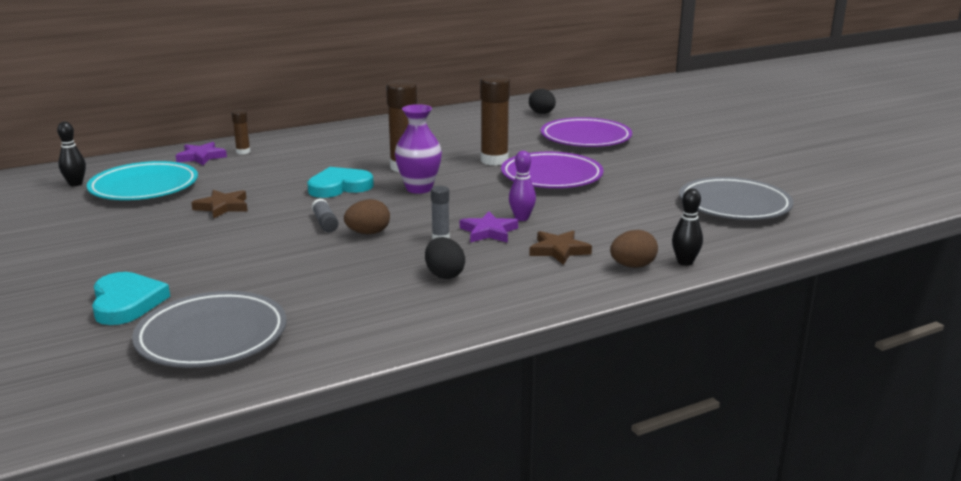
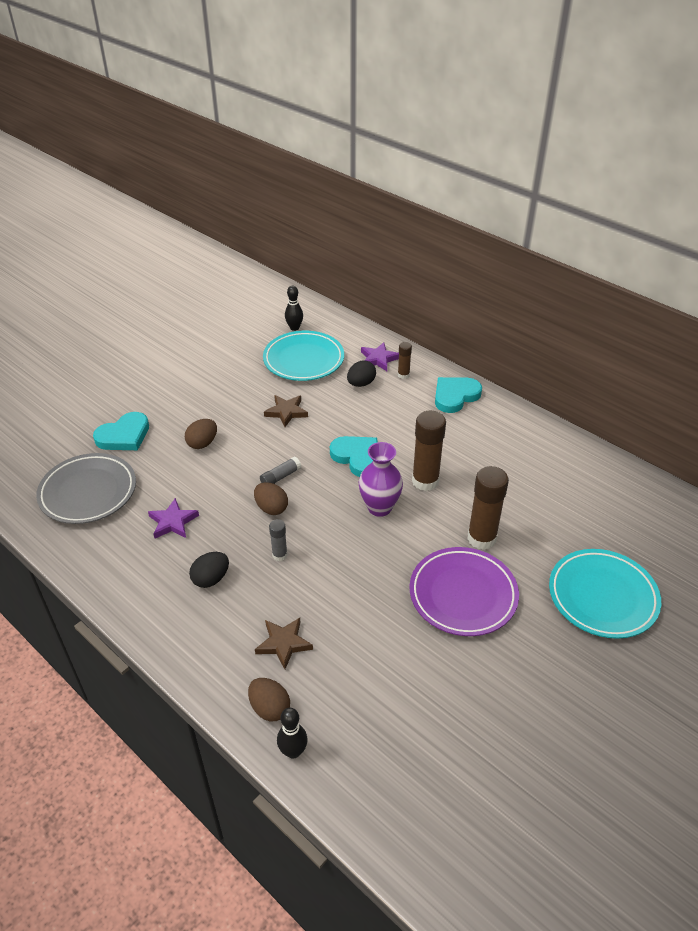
camera: 70 degrees right, 20 degrees up
(213, 255) = (202, 443): none -> brown egg
(304, 139) = (455, 396): none -> turquoise heart
(489, 232) = (304, 583): purple star -> purple star (173, 522)
(521, 218) = (345, 598): purple bowling pin -> none
(542, 113) = (662, 537): black egg -> black egg (361, 383)
(585, 138) = (602, 597): purple plate -> turquoise plate
(734, 205) = (466, 781): grey plate -> none

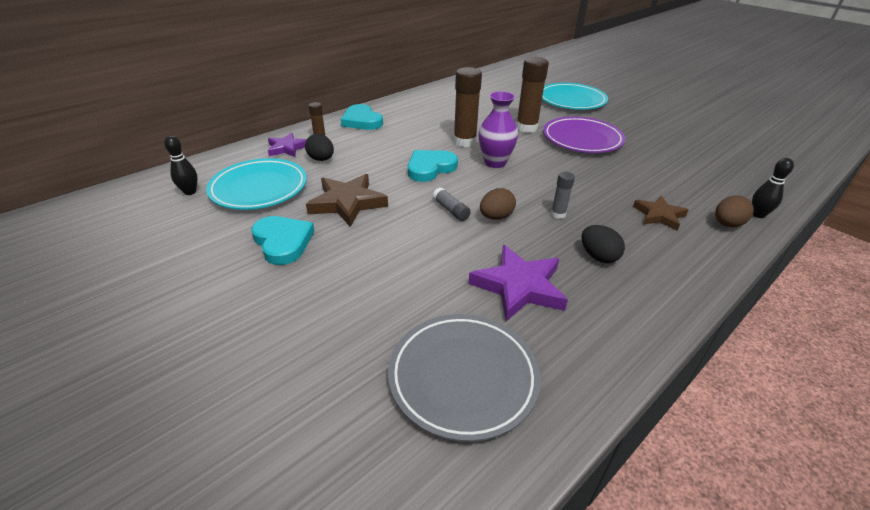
camera: 85 degrees left, 5 degrees down
(124, 436) = (343, 343): turquoise heart -> turquoise heart (283, 242)
(173, 522) = (519, 286): purple star -> purple star, size x1.57
(202, 443) = (383, 264): brown egg -> none
(286, 412) = (347, 203): brown star -> brown star, size x1.57

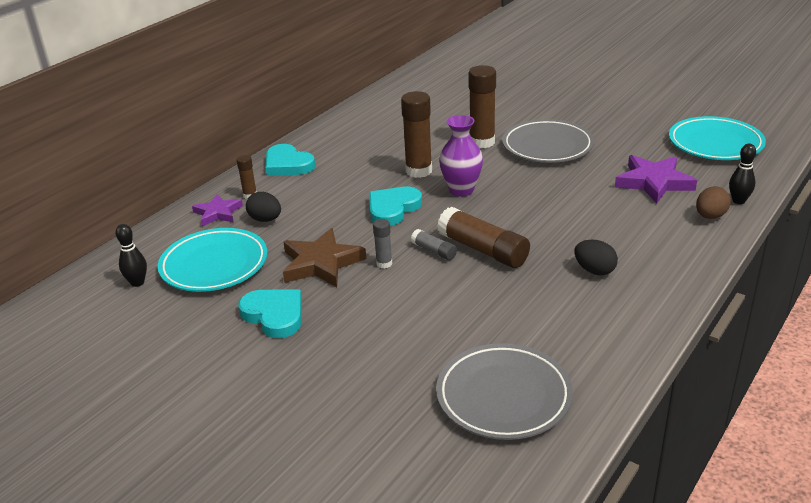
camera: 10 degrees left, 5 degrees down
(496, 217) = (483, 250): brown egg -> brown glue stick
(519, 286) = (528, 312): purple star -> purple star (654, 182)
(558, 214) = (544, 235): grey glue stick -> grey glue stick (384, 263)
(571, 100) = (522, 98): turquoise plate -> turquoise plate (715, 144)
(582, 139) = (547, 146): purple plate -> grey plate
(659, 215) = (644, 219): brown star -> none

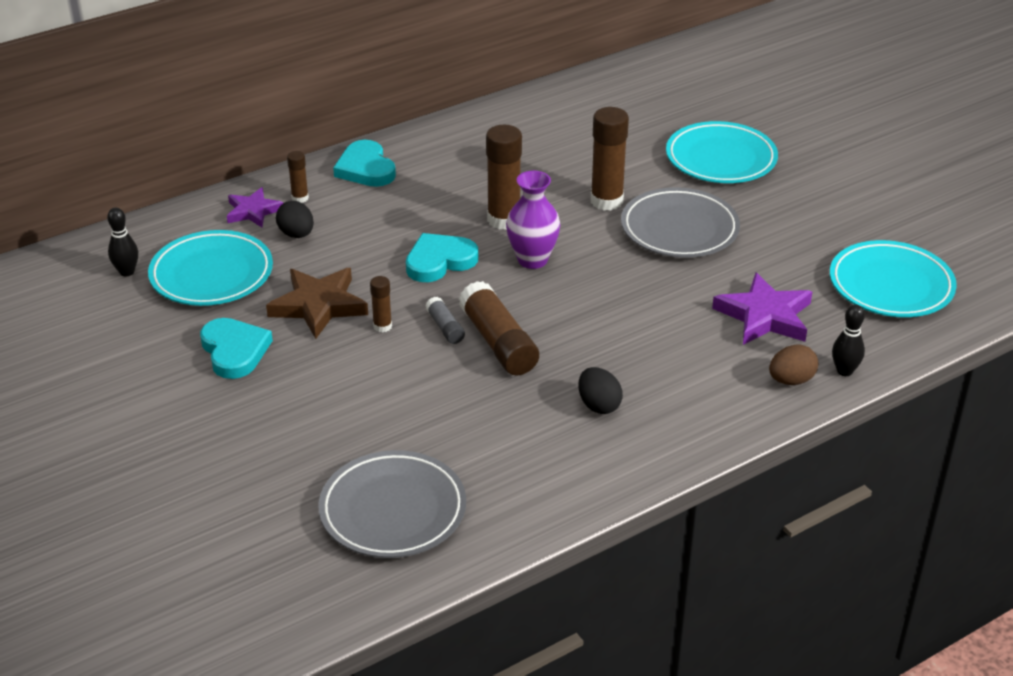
camera: 20 degrees right, 5 degrees up
(384, 263) = (382, 326): grey glue stick -> brown glue stick
(536, 101) = (721, 159): none -> turquoise plate

